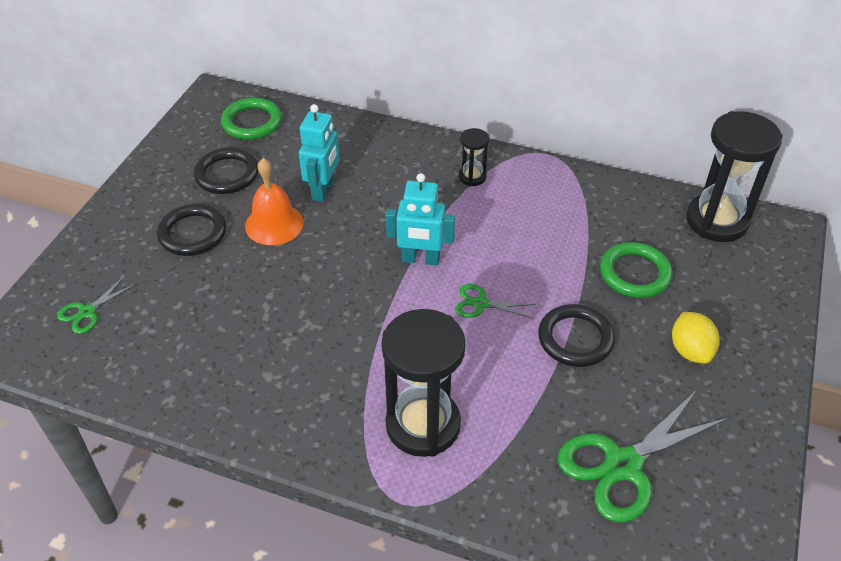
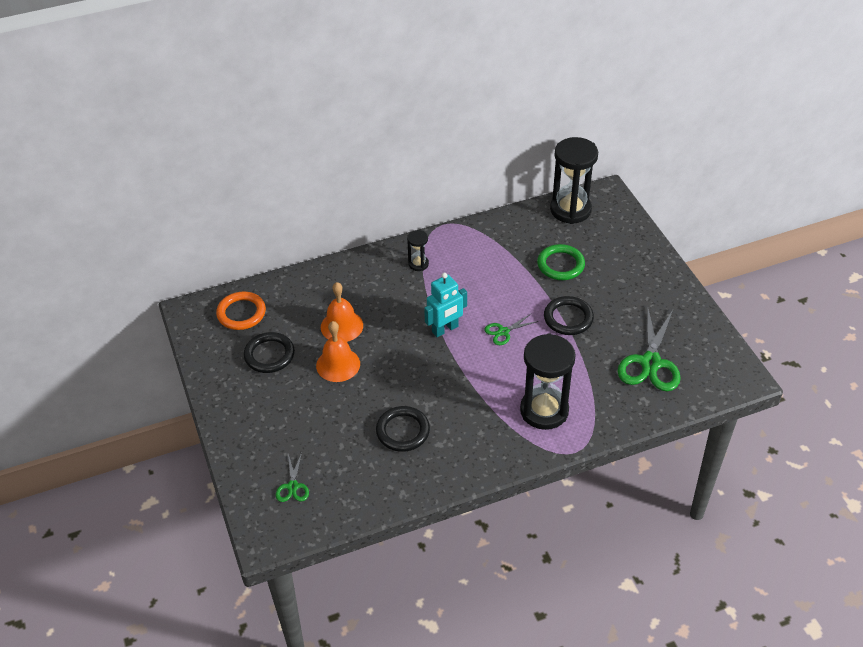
camera: 40 degrees left, 0 degrees up
(192, 233) = (295, 402): black ring -> black ring (403, 431)
(252, 122) = (241, 313): green ring -> orange ring
(323, 190) = (341, 326): turquoise robot -> orange bell
(690, 350) = (625, 288): yellow lemon -> none

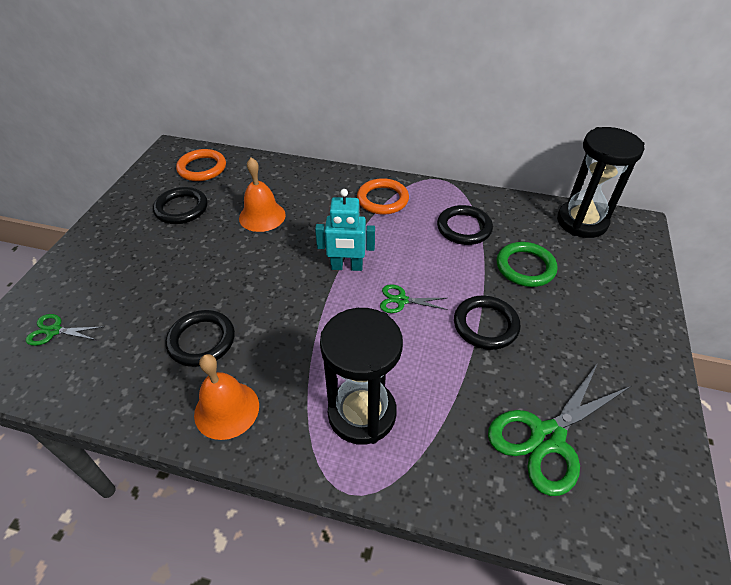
camera: 35 degrees right, 0 degrees up
(293, 486) = (54, 331): green scissors -> green scissors turned 60 degrees clockwise
(338, 364) = (221, 245): orange bell -> orange bell (226, 409)
(418, 264) = (382, 199): black hourglass -> orange ring
(497, 256) = (464, 228): none -> black ring

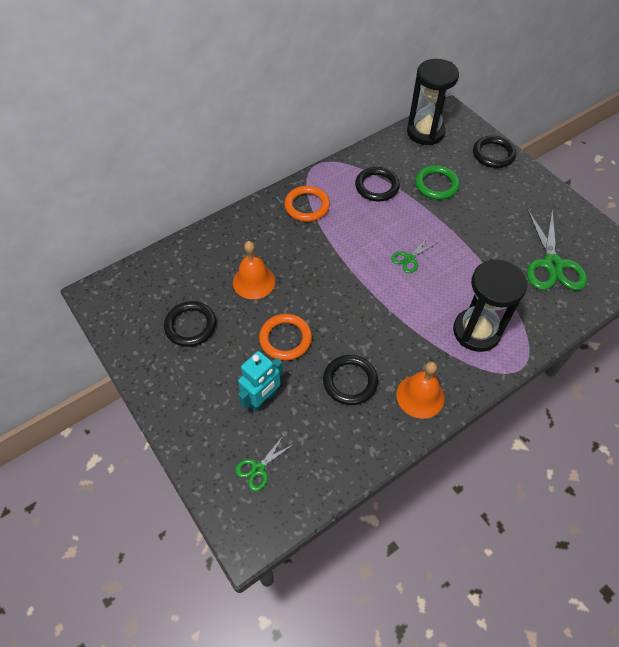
camera: 50 degrees left, 10 degrees up
(202, 168) = (149, 286): orange ring -> orange ring (285, 339)
(346, 267) = (354, 266): turquoise robot -> turquoise robot (262, 399)
(485, 325) = (462, 234): black ring -> black ring (493, 154)

